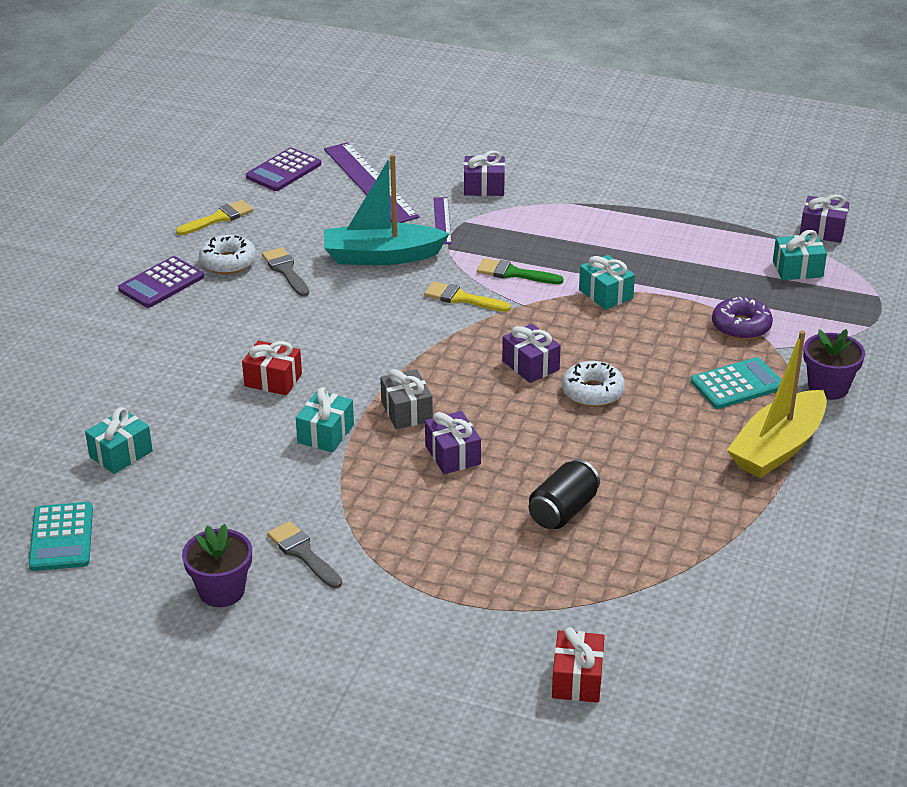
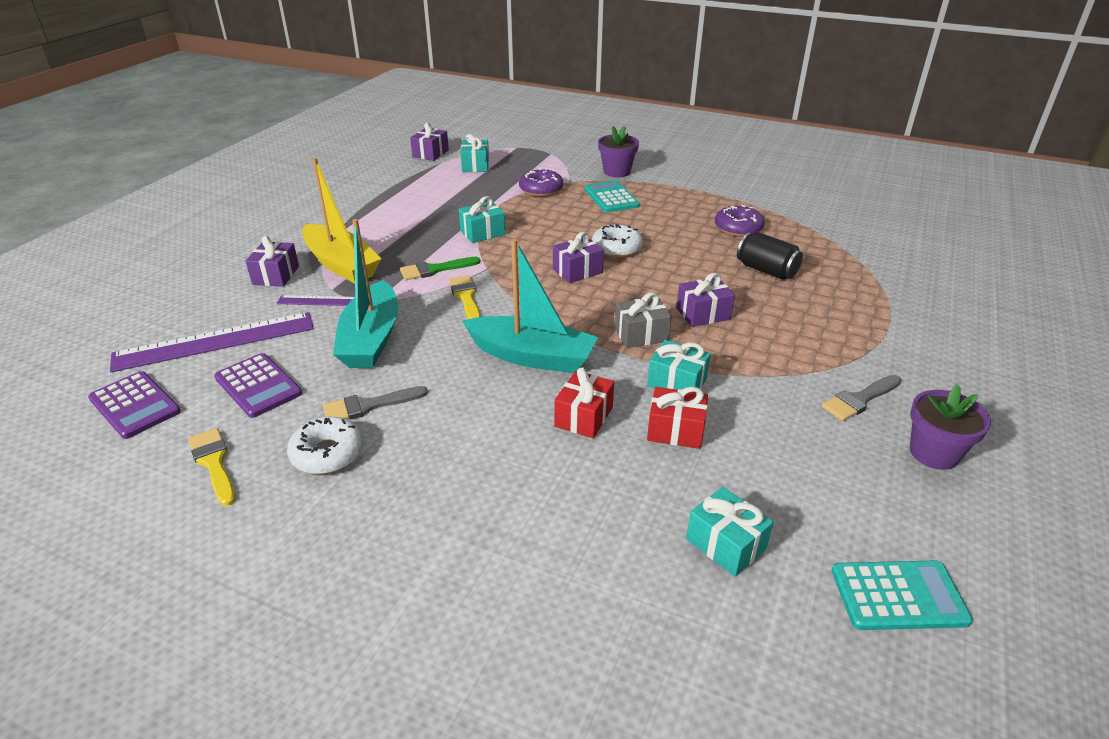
camera: 85 degrees left, 0 degrees up
(161, 283) = (350, 517): purple calculator -> purple calculator (258, 386)
(362, 346) = (532, 356): none -> turquoise boat
(462, 298) = (466, 297): yellow brush -> yellow brush turned 135 degrees clockwise
(514, 273) = (435, 269): green brush -> green brush turned 45 degrees clockwise
(577, 679) = (947, 278): red gift -> red gift (675, 430)
(677, 494) = (738, 228): none -> purple donut
(778, 447) = (682, 192): yellow boat -> yellow boat (341, 264)

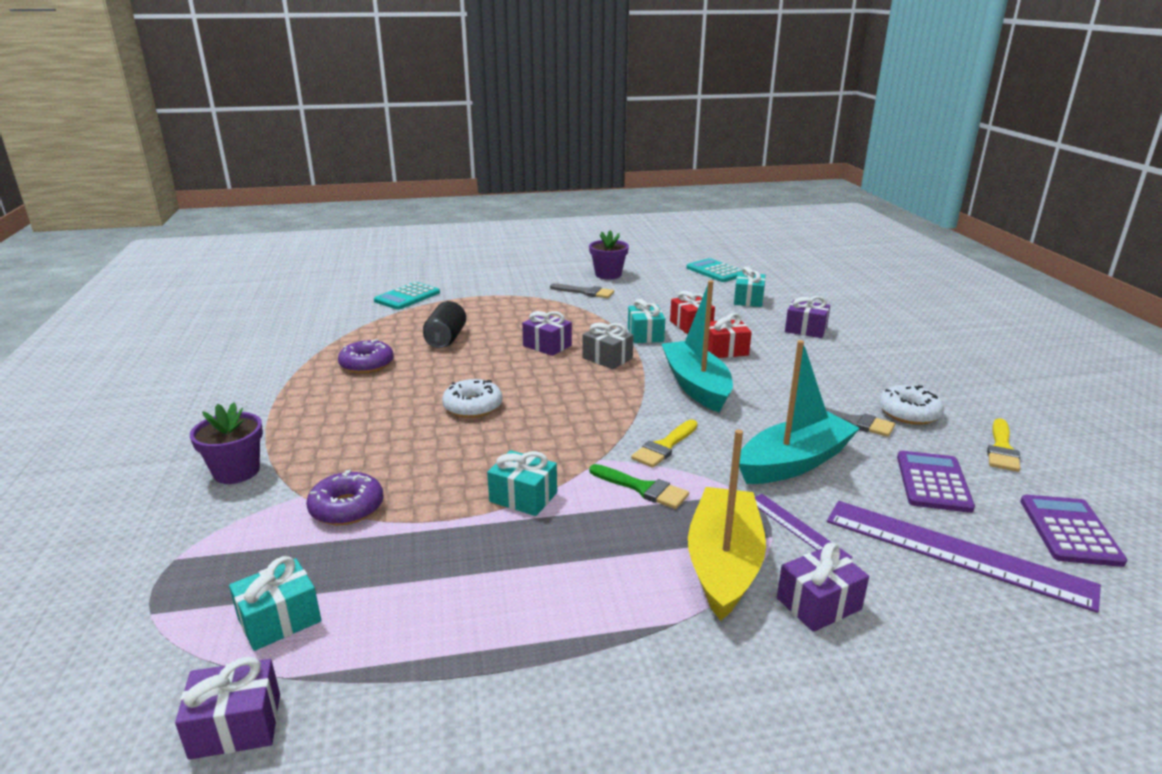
camera: 125 degrees left, 10 degrees down
(577, 271) = (543, 411): purple gift -> purple gift (805, 329)
(611, 197) = (337, 448): turquoise calculator -> turquoise calculator (407, 297)

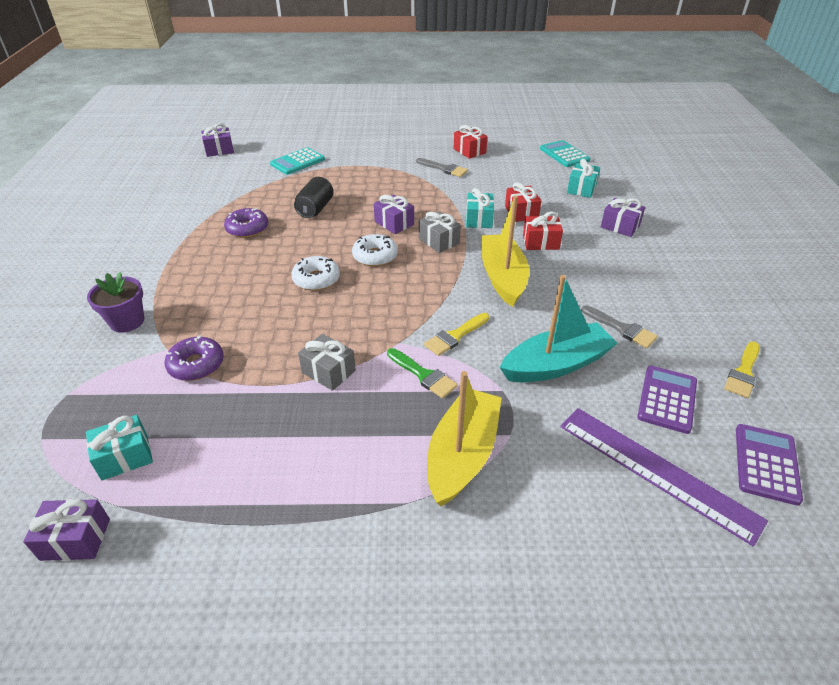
camera: 10 degrees right, 15 degrees up
(523, 497) = (328, 372): turquoise gift -> grey gift
(608, 275) = (469, 151): purple flower pot -> red gift
(696, 386) = (503, 277): turquoise boat -> yellow boat
(797, 527) = (534, 429): purple ruler -> none
(818, 604) = (523, 502): purple gift -> purple gift (219, 150)
(909, 413) = (676, 325): white donut -> white donut (375, 256)

